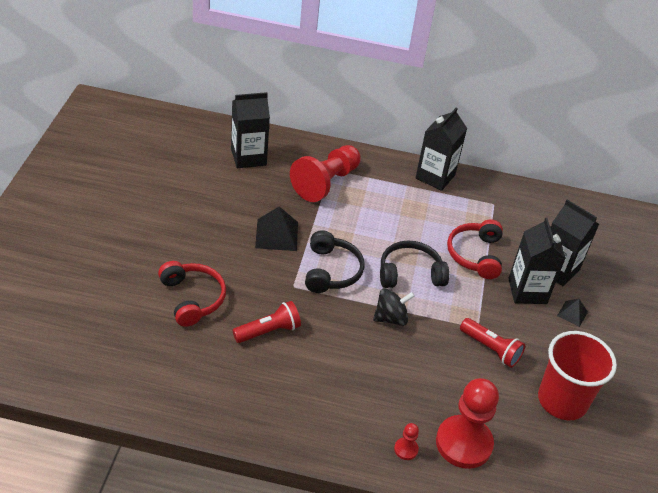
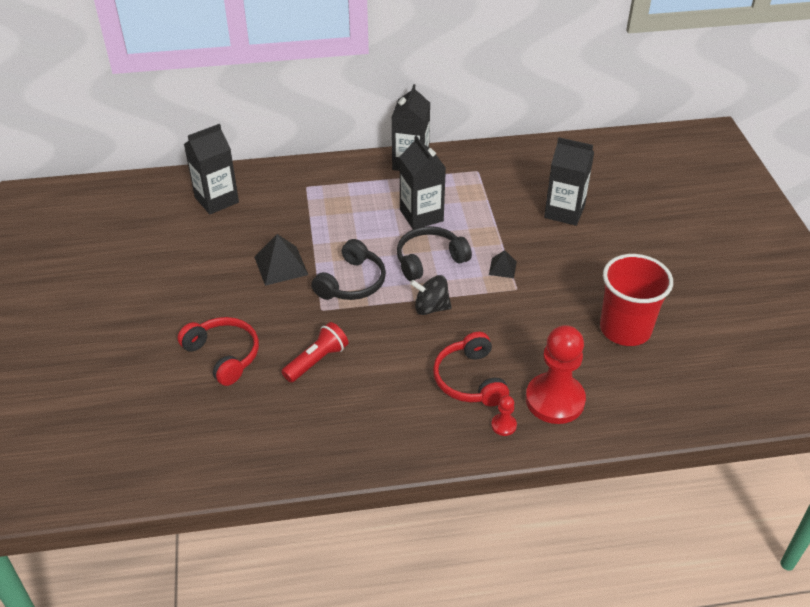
camera: 15 degrees left, 0 degrees up
(326, 183) = (307, 201): red pawn -> none
(331, 271) = (352, 282): black headphones -> black headphones turned 45 degrees clockwise
(391, 318) = (431, 308): black spinning top -> black spinning top turned 135 degrees counterclockwise
(475, 255) = (482, 223): red headphones -> red headphones (469, 380)
(491, 349) = (538, 304): red flashlight -> none
(527, 291) = (546, 240): black carton -> black carton (421, 215)
(572, 313) = (596, 247): black pyramid -> black pyramid (502, 268)

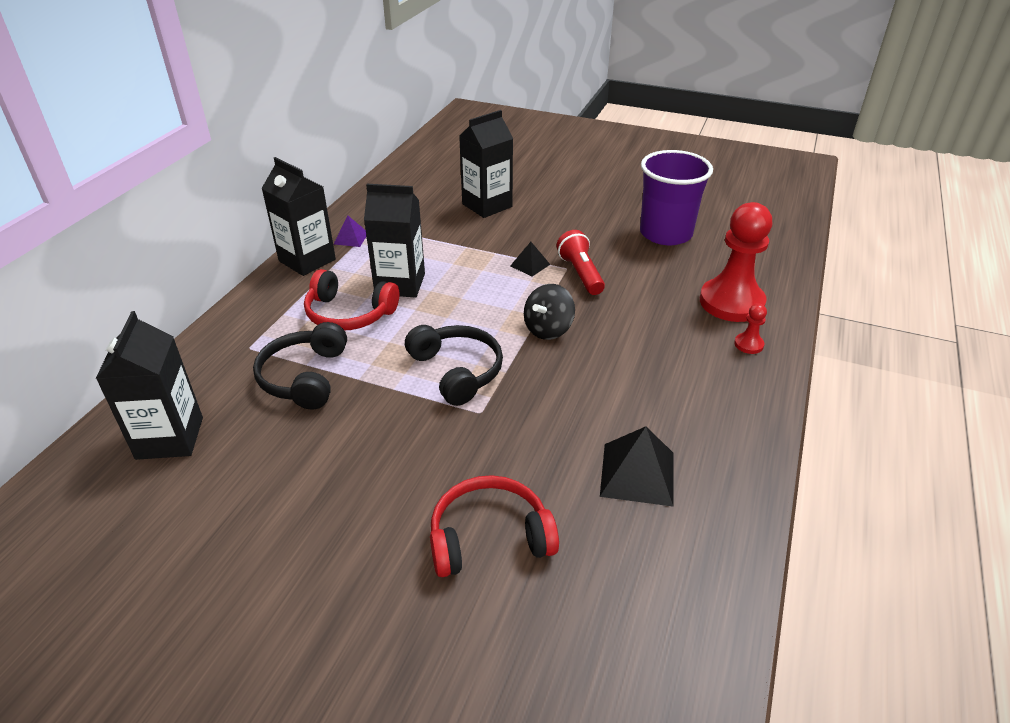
camera: 60 degrees left, 5 degrees down
(281, 265) = (369, 420): black pyramid -> black pyramid (637, 474)
(317, 361) = (566, 447): red flashlight -> red flashlight (580, 273)
(429, 260) = (474, 304): black headphones -> black headphones (304, 377)
(454, 168) = (351, 238): none -> purple pyramid
(469, 380) = (673, 343): red headphones -> red headphones (349, 314)
(625, 329) = (665, 234): red cup -> purple cup

